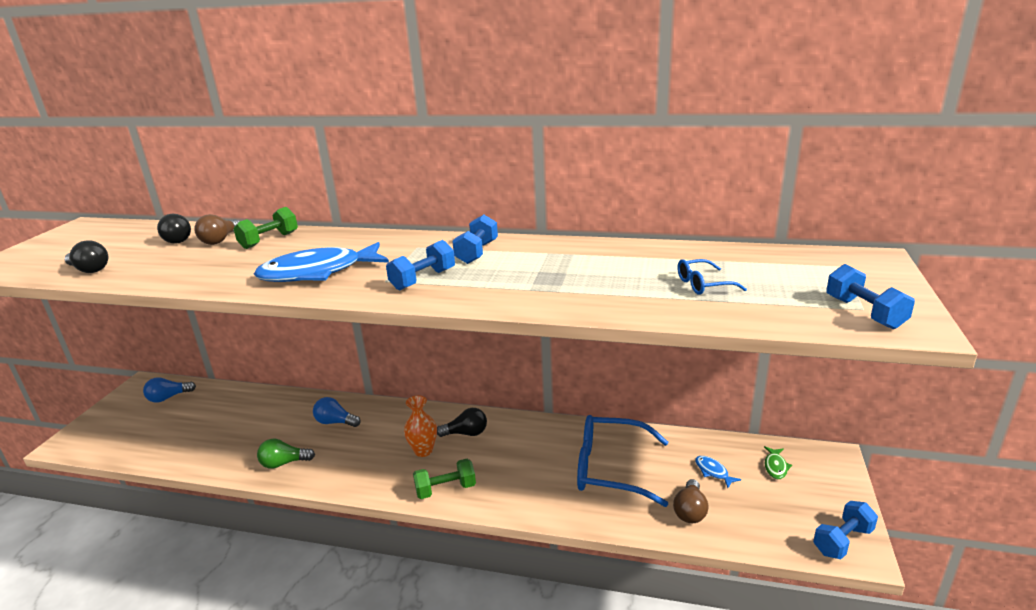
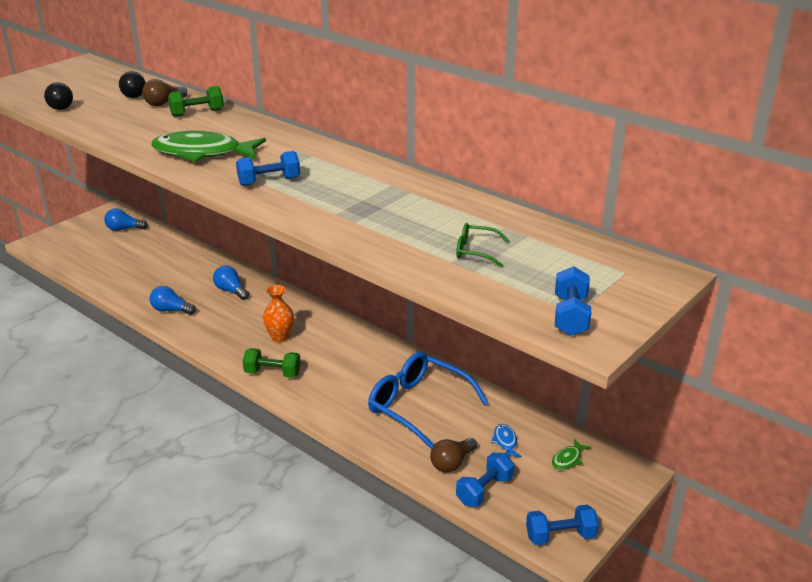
camera: 25 degrees right, 5 degrees up
(284, 463) = (171, 310): green light bulb -> blue light bulb
(317, 273) = (202, 153): blue fish -> green fish
(466, 433) = (325, 335): black light bulb -> none
(477, 252) = (336, 169): blue dumbbell -> blue dumbbell (484, 490)
(703, 285) = (476, 251): blue glasses -> green glasses

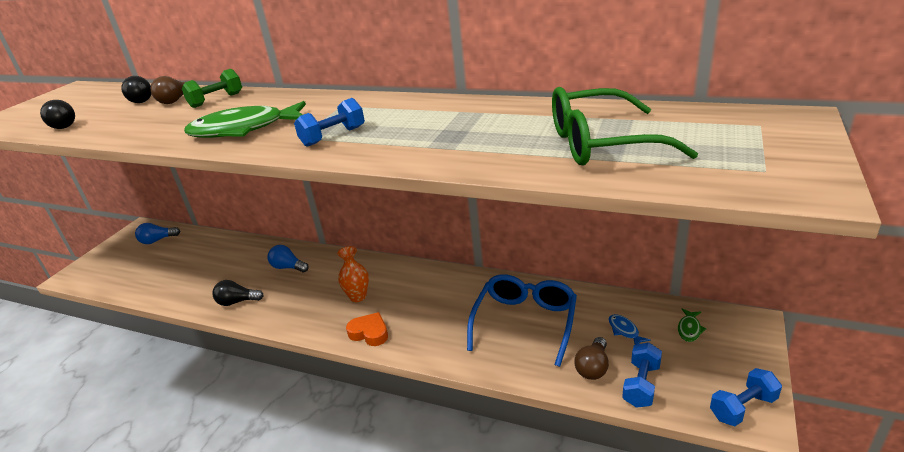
camera: 15 degrees left, 0 degrees up
(171, 310) = (237, 302): blue light bulb -> black light bulb
(272, 373) = (369, 333): green dumbbell -> orange heart
(418, 406) = (525, 322): blue glasses -> blue glasses turned 90 degrees clockwise
(476, 251) = (601, 143): green glasses -> green glasses, size x2.14
(570, 316) = (764, 175): blue dumbbell -> none

